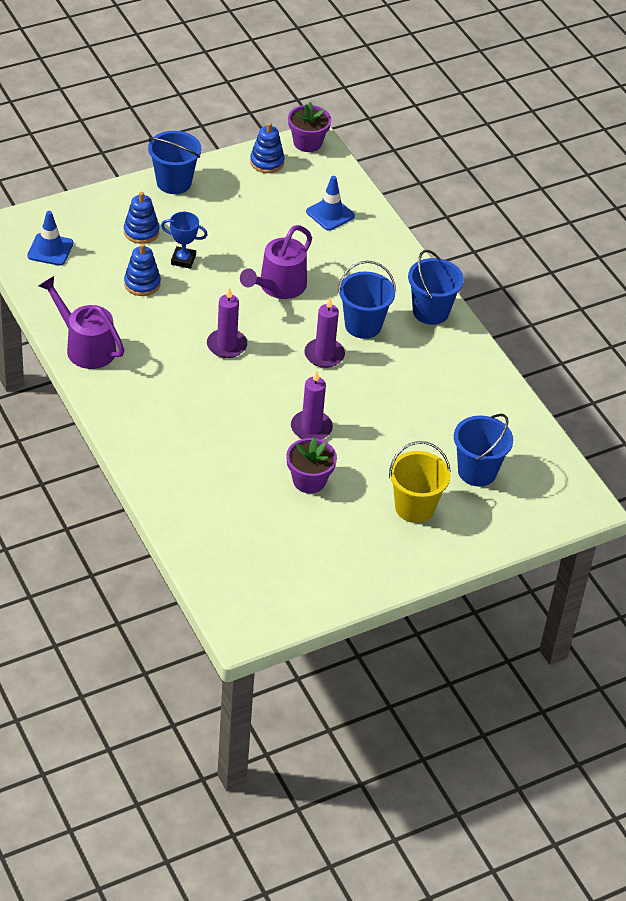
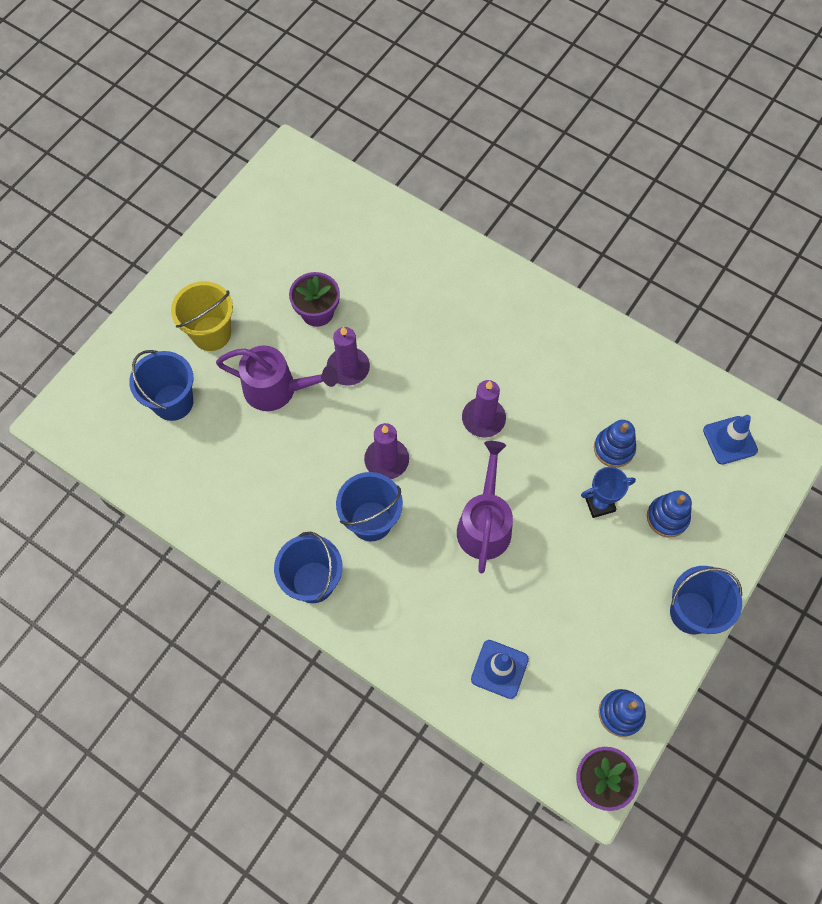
camera: 155 degrees right, 20 degrees up
(85, 346) = (605, 345): purple watering can -> purple watering can (278, 389)

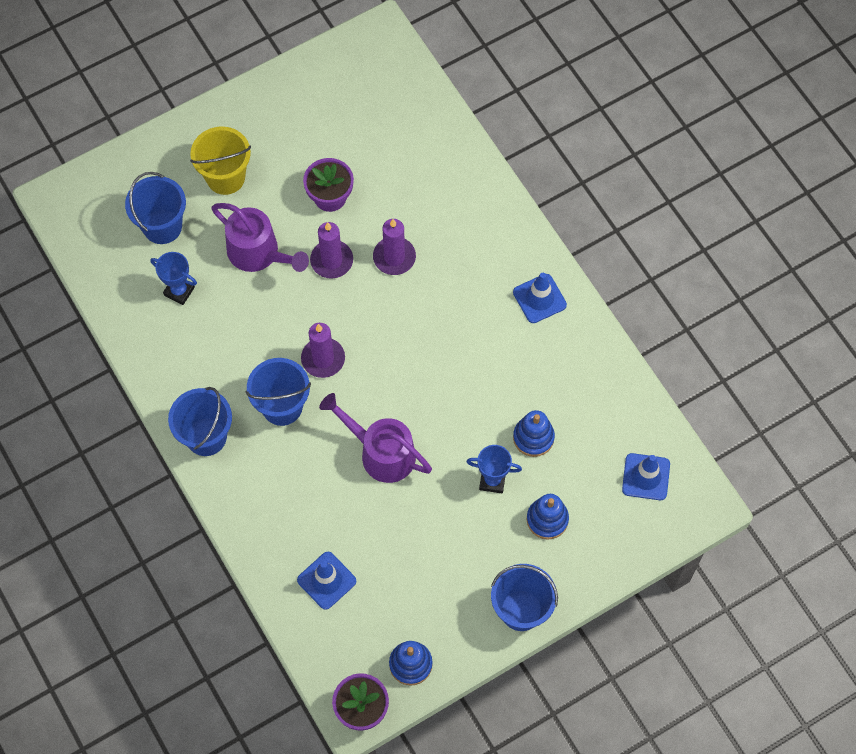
camera: 25 degrees right, 0 degrees up
(219, 455) = (179, 291): none -> blue trophy
(483, 419) = (429, 359): purple candle -> purple candle (394, 257)
(484, 523) = (380, 452): purple watering can -> purple watering can turned 90 degrees counterclockwise
(551, 324) = (539, 298): none -> blue traffic cone

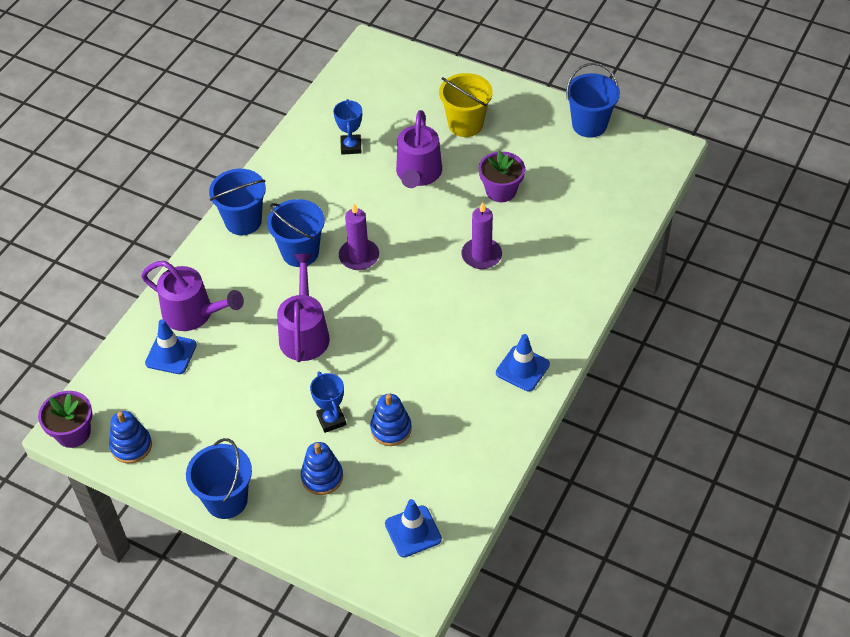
camera: 60 degrees right, 15 degrees down
(162, 226) = (396, 111): blue bucket -> blue bucket (589, 125)
(292, 537) = (194, 314): none -> purple watering can
(331, 260) = (447, 219): purple candle -> none

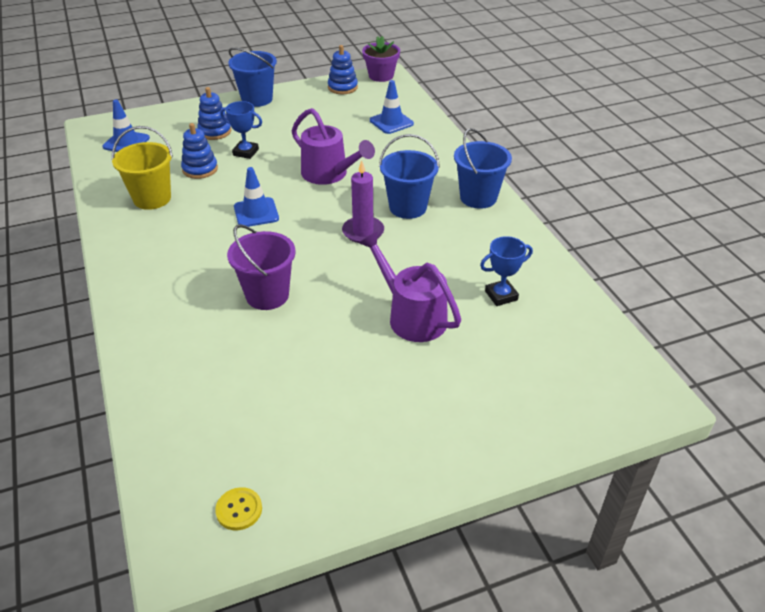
camera: 130 degrees right, 10 degrees down
(194, 314) = (413, 142): purple watering can -> none
(351, 146) = (501, 295): blue trophy -> blue trophy turned 60 degrees counterclockwise
(465, 124) = (441, 394): yellow bucket -> yellow bucket (152, 198)
(481, 255) = (267, 295): purple candle -> purple bucket
(501, 191) = (319, 357): purple flower pot -> none
(522, 368) = (140, 248): blue traffic cone -> blue traffic cone (256, 213)
(589, 125) = (314, 505): blue bucket -> none
(625, 147) = (239, 510): none -> yellow button

